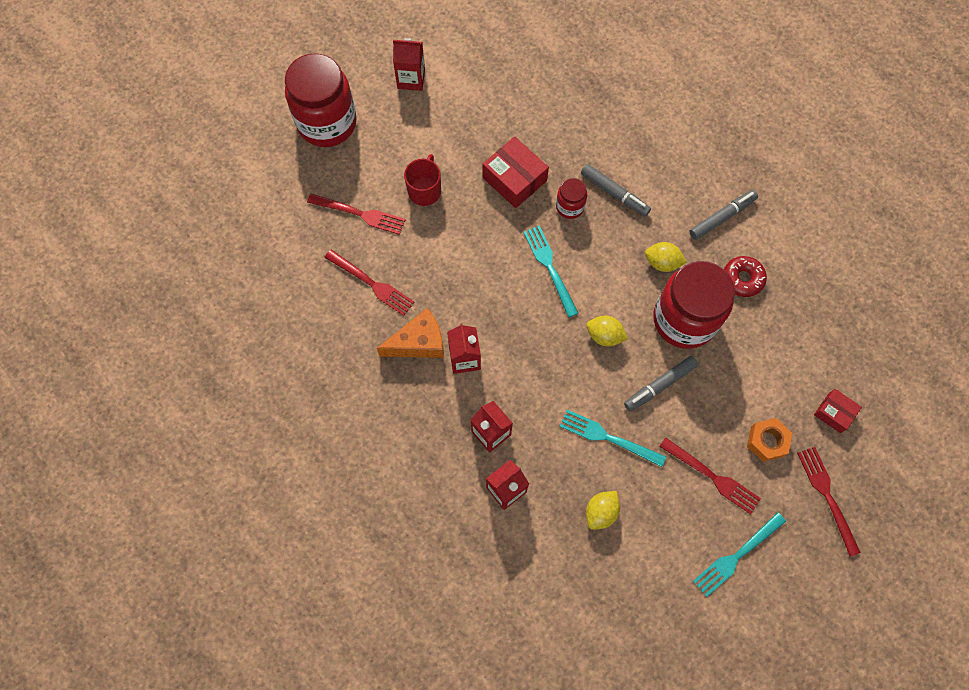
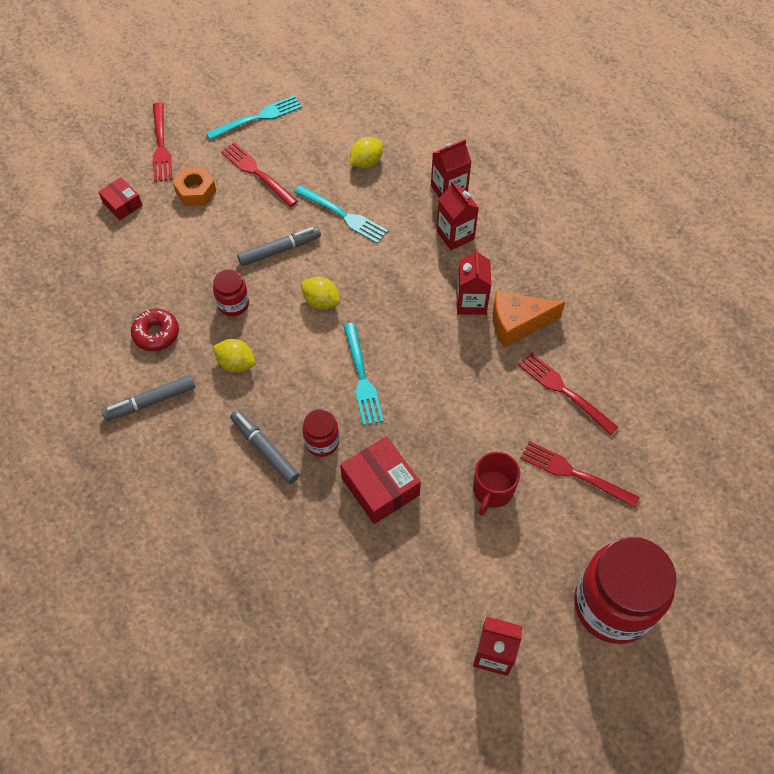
camera: 170 degrees left, 10 degrees down
(684, 319) = (233, 304): red jar -> red jar, size x0.46

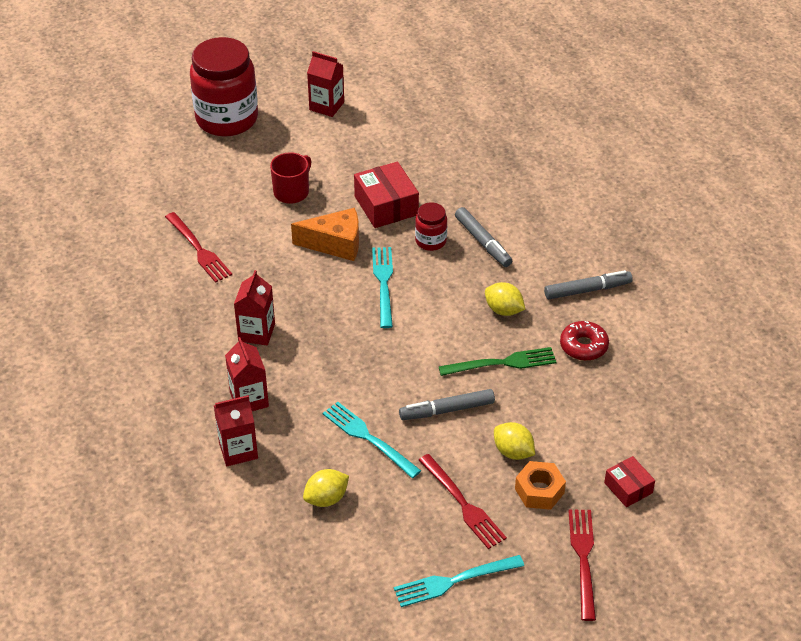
camera: 170 degrees left, 15 degrees down
(233, 304) = (502, 363): red jar -> green fork
(321, 301) = (410, 353): yellow lemon -> yellow lemon (513, 452)
(517, 324) = (218, 307): orange cheese -> orange cheese (335, 244)
(574, 473) = (219, 194): red fork -> none

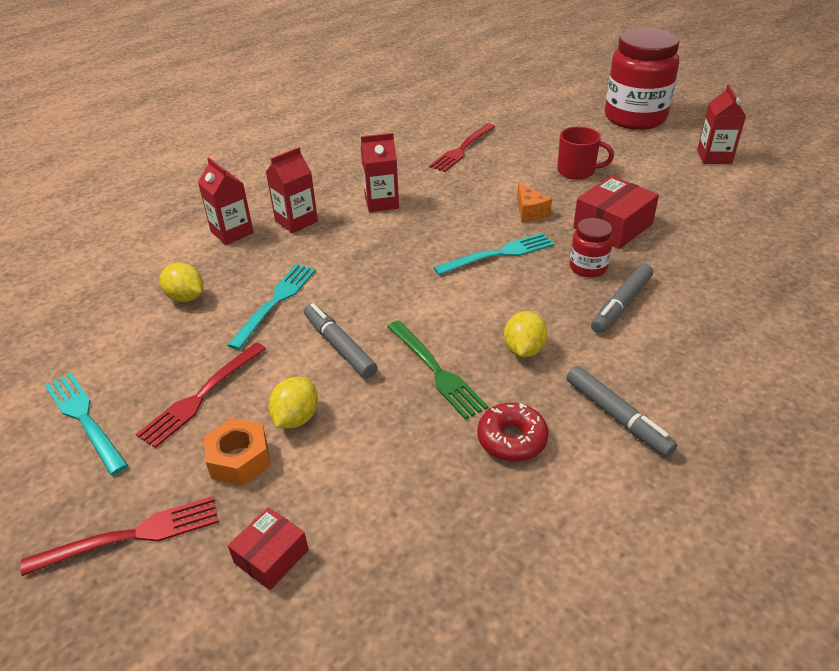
camera: 70 degrees right, 5 degrees down
(335, 244) = (530, 212): orange cheese -> orange cheese, size x0.62

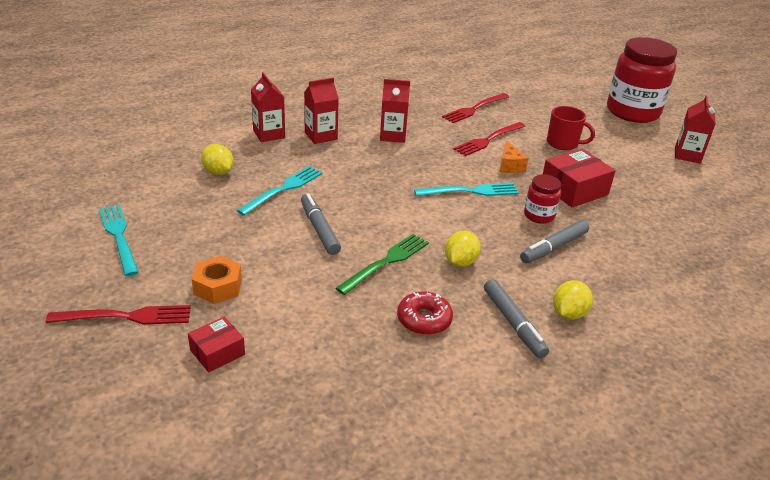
camera: 10 degrees right, 5 degrees down
(201, 397) = (205, 240): red fork -> red fork (488, 140)
(296, 418) = (268, 269): yellow lemon -> yellow lemon (568, 313)
(437, 371) = (386, 262): green fork -> green fork turned 120 degrees counterclockwise

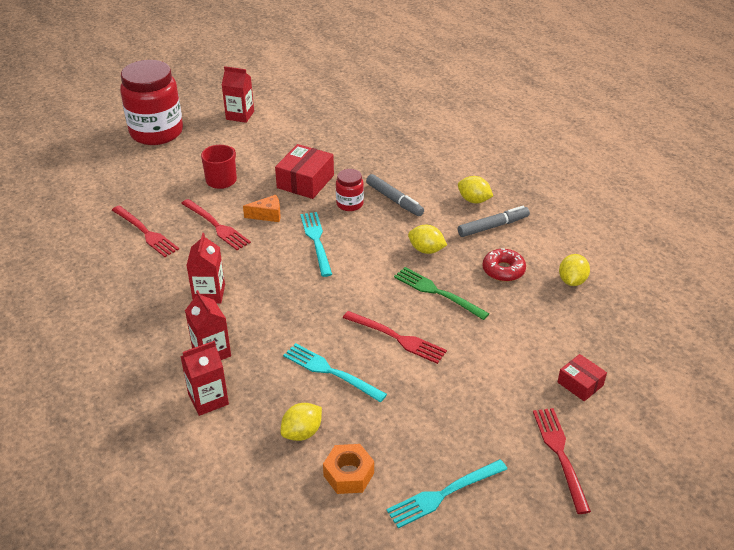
camera: 90 degrees left, 5 degrees up
(218, 287) = (501, 397): orange nut -> orange nut (348, 474)
(319, 229) = (397, 338): grey marker -> red fork
(401, 382) = (572, 281): none -> yellow lemon
(574, 190) = (305, 181): red box -> red box turned 60 degrees clockwise

